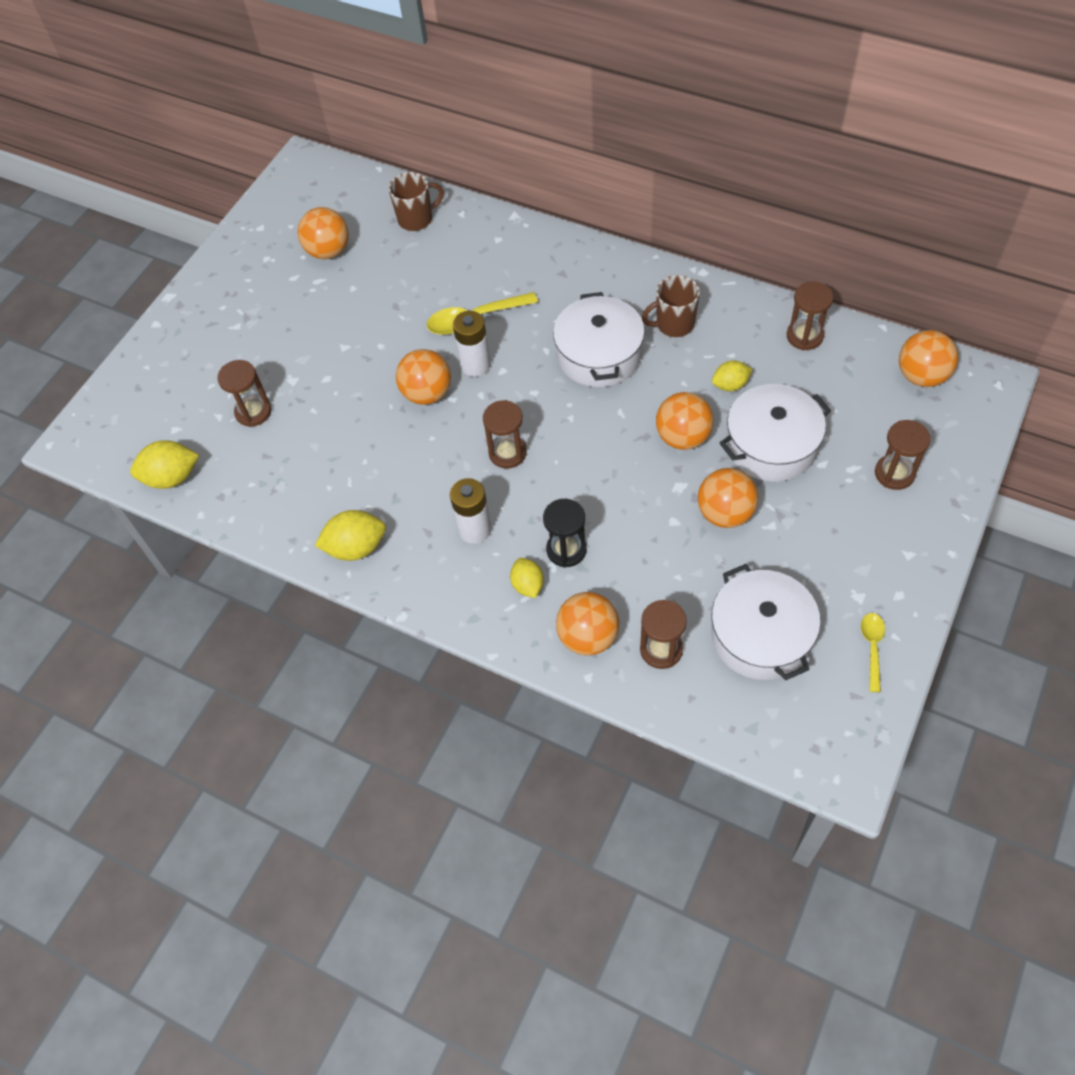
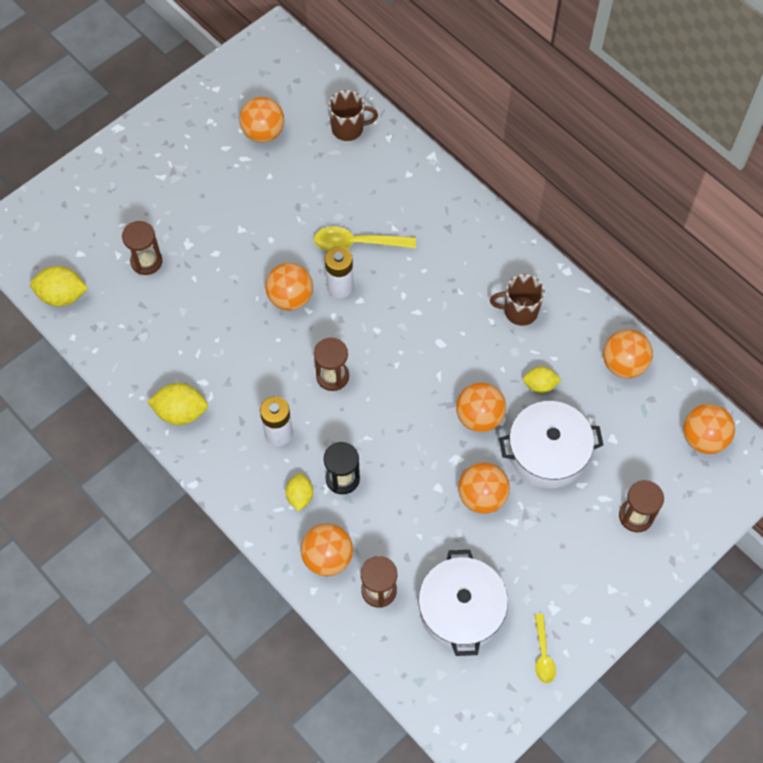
camera: 15 degrees right, 5 degrees up
(599, 355) = (444, 316): white pot -> none
(804, 336) = (623, 364): brown hourglass -> orange ball
(872, 647) = (543, 654): yellow spoon -> yellow spoon turned 150 degrees clockwise

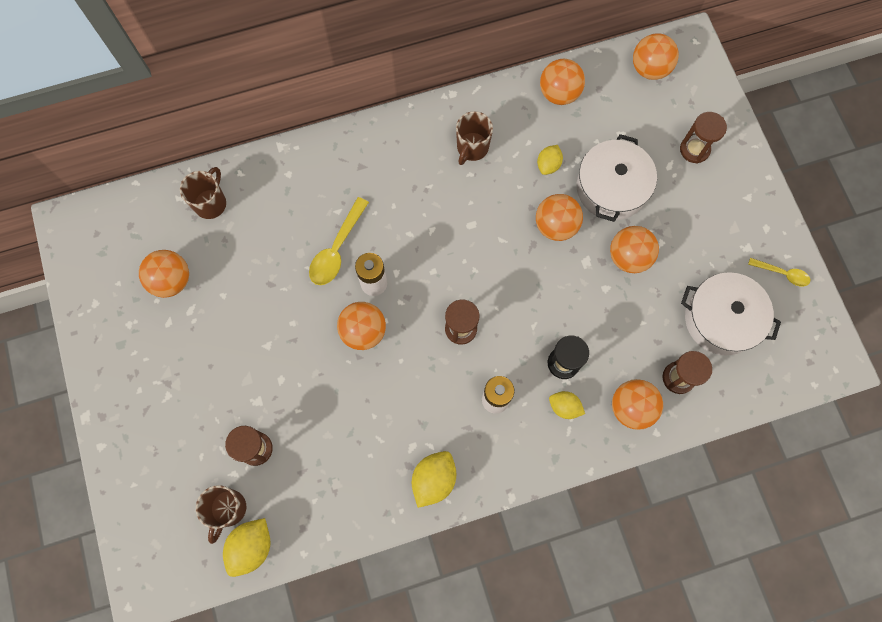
camera: 65 degrees left, 10 degrees up
(86, 264) = (228, 509): none -> brown mug

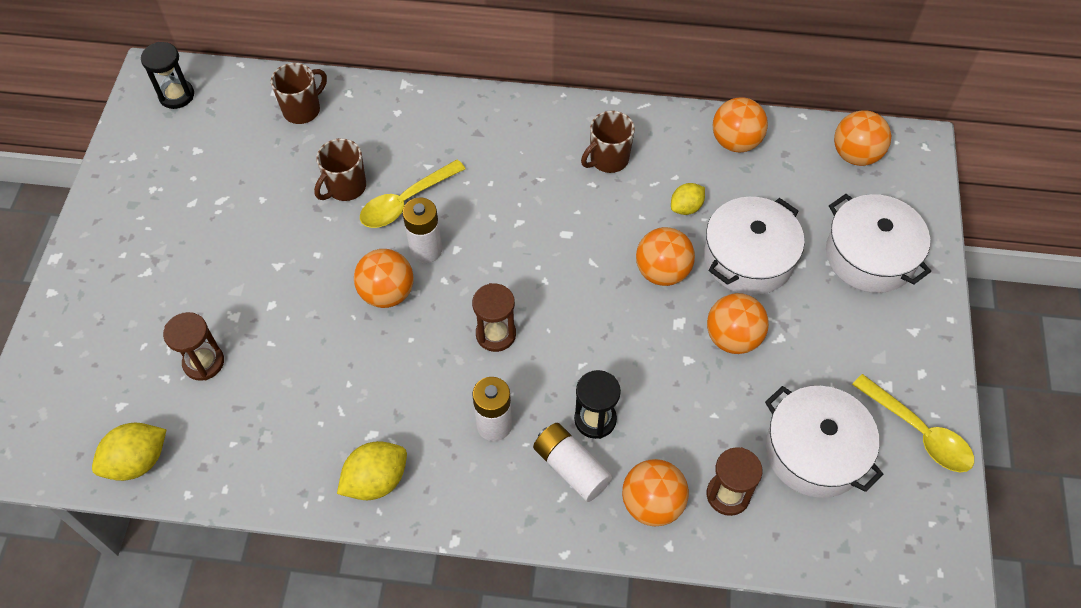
camera: 25 degrees right, 15 degrees down
(98, 233) = (176, 95): none -> black hourglass
(171, 280) = (220, 165): orange ball -> none
(228, 509) = (137, 411): brown mug -> brown mug (345, 187)
(564, 407) = (571, 468): yellow lemon -> white battery
(694, 149) = (870, 256): brown hourglass -> white pot
(782, 274) = (919, 432): yellow spoon -> yellow spoon, size x1.66

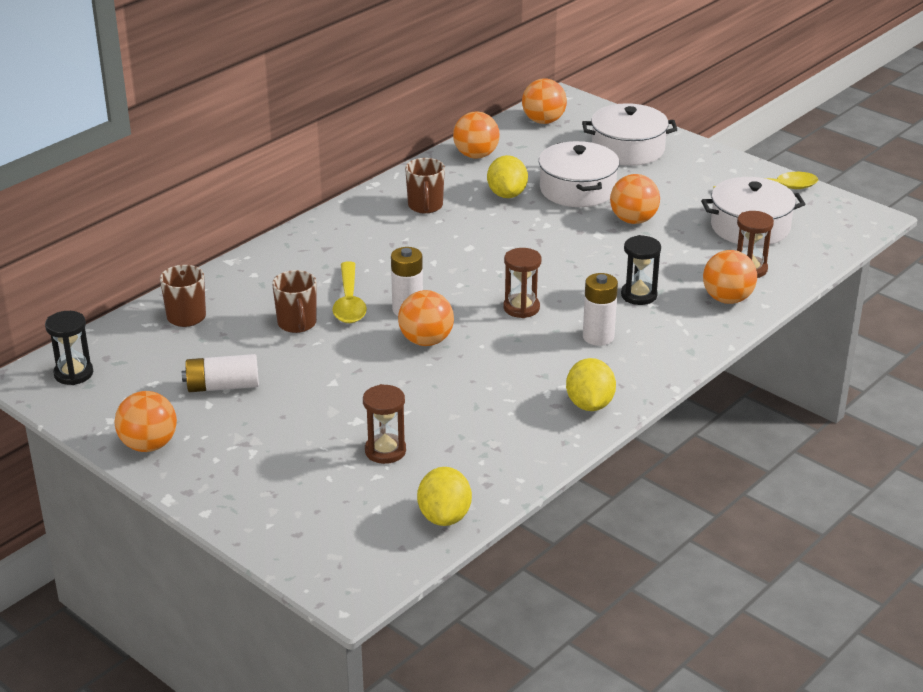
camera: 55 degrees left, 25 degrees down
(571, 468) = (667, 319): white battery -> white battery (222, 386)
(662, 272) = (549, 224): orange ball -> orange ball (149, 445)
(686, 207) = (507, 194): yellow lemon -> yellow lemon, size x1.56

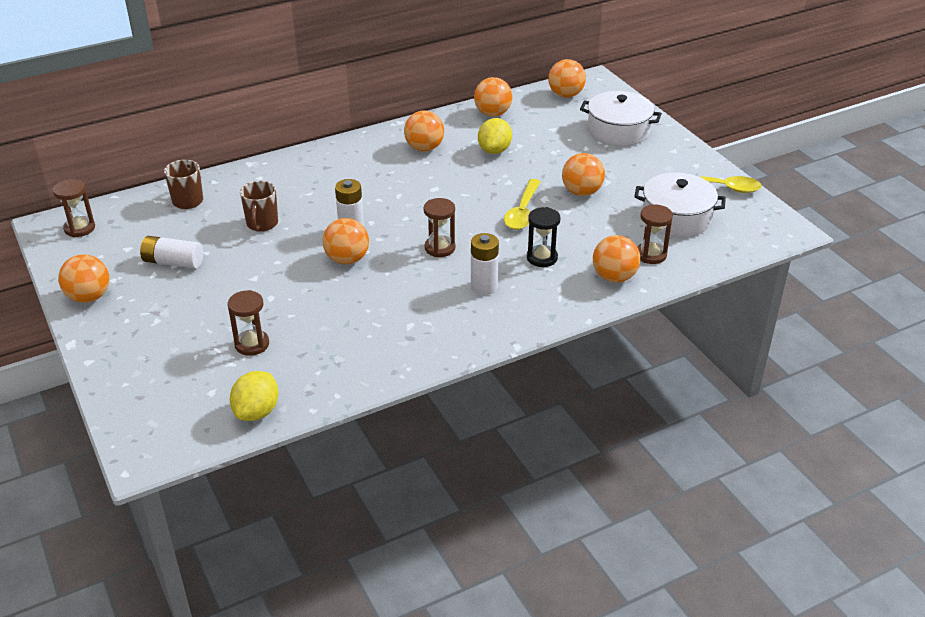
camera: 20 degrees right, 5 degrees up
(73, 374) = (79, 228): black hourglass -> brown hourglass
(349, 302) = (312, 214): yellow spoon -> yellow spoon (523, 212)
(425, 206) = (424, 148): brown mug -> orange ball
(577, 189) = (554, 157): white pot -> none
(589, 404) = (436, 344): yellow lemon -> none

